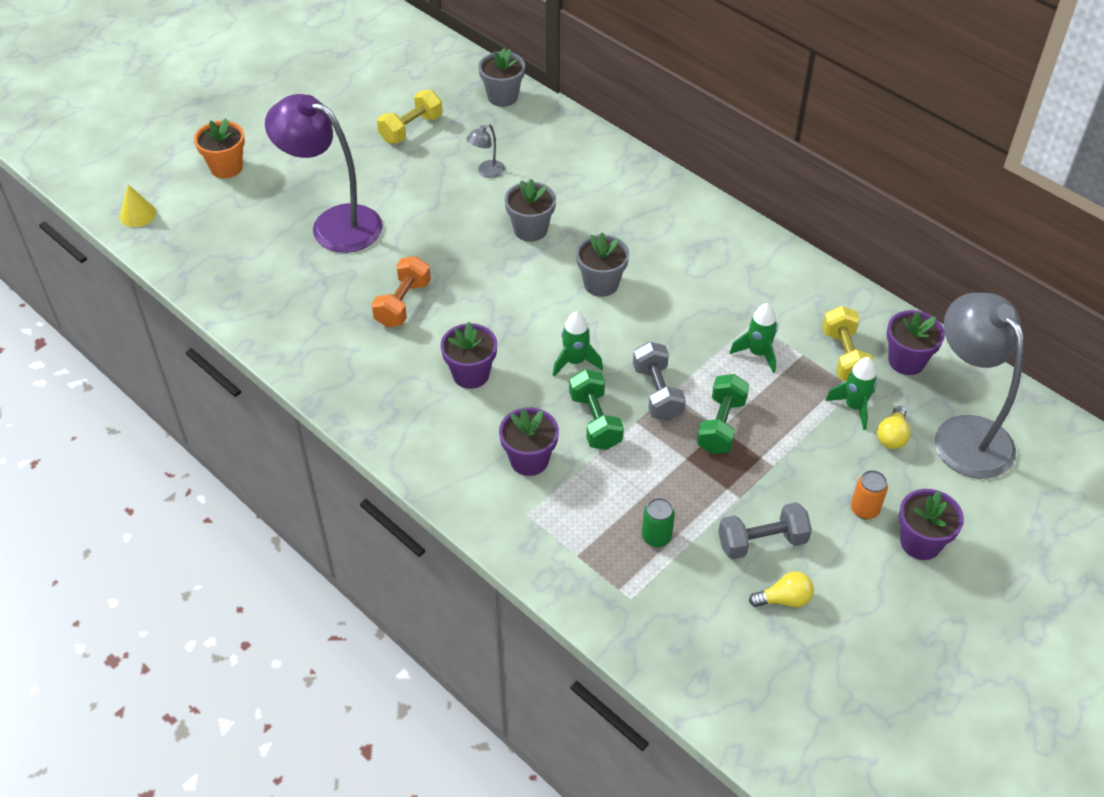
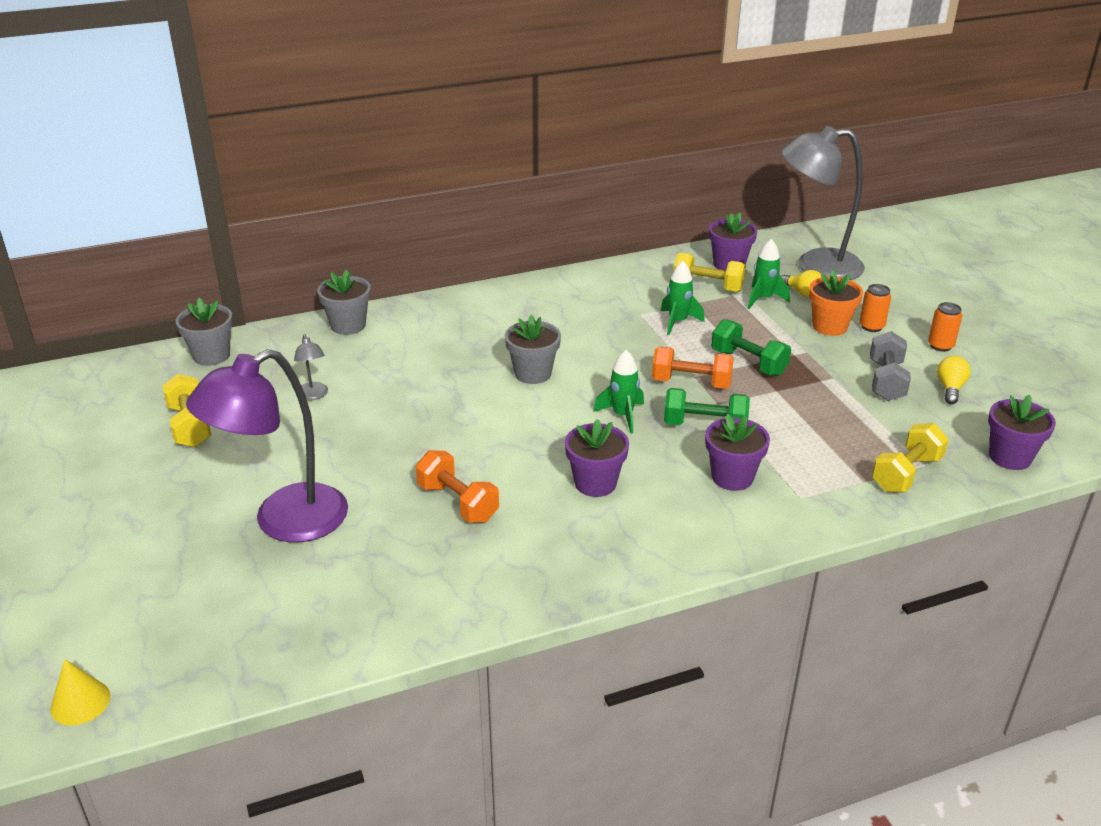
camera: 65 degrees left, 15 degrees down
(226, 167) = (85, 589): orange flower pot -> orange flower pot (829, 326)
(530, 230) = (424, 392): grey flower pot -> grey flower pot (348, 325)
(608, 586) = (906, 474): none -> yellow dumbbell
(656, 537) = (859, 431): green can -> none
(657, 393) = (691, 383): grey dumbbell -> orange dumbbell
(868, 578) = (940, 346): none -> orange can
(920, 542) = (914, 314): purple flower pot -> purple flower pot (1010, 457)

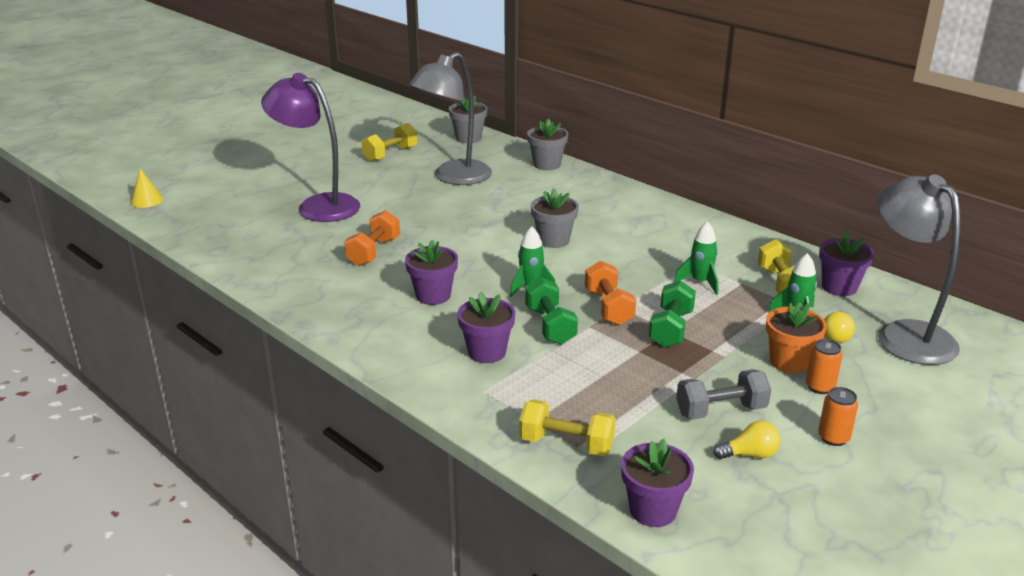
camera: 65 degrees right, 5 degrees down
(313, 395) = (453, 177): grey lamp -> grey lamp, size x2.47

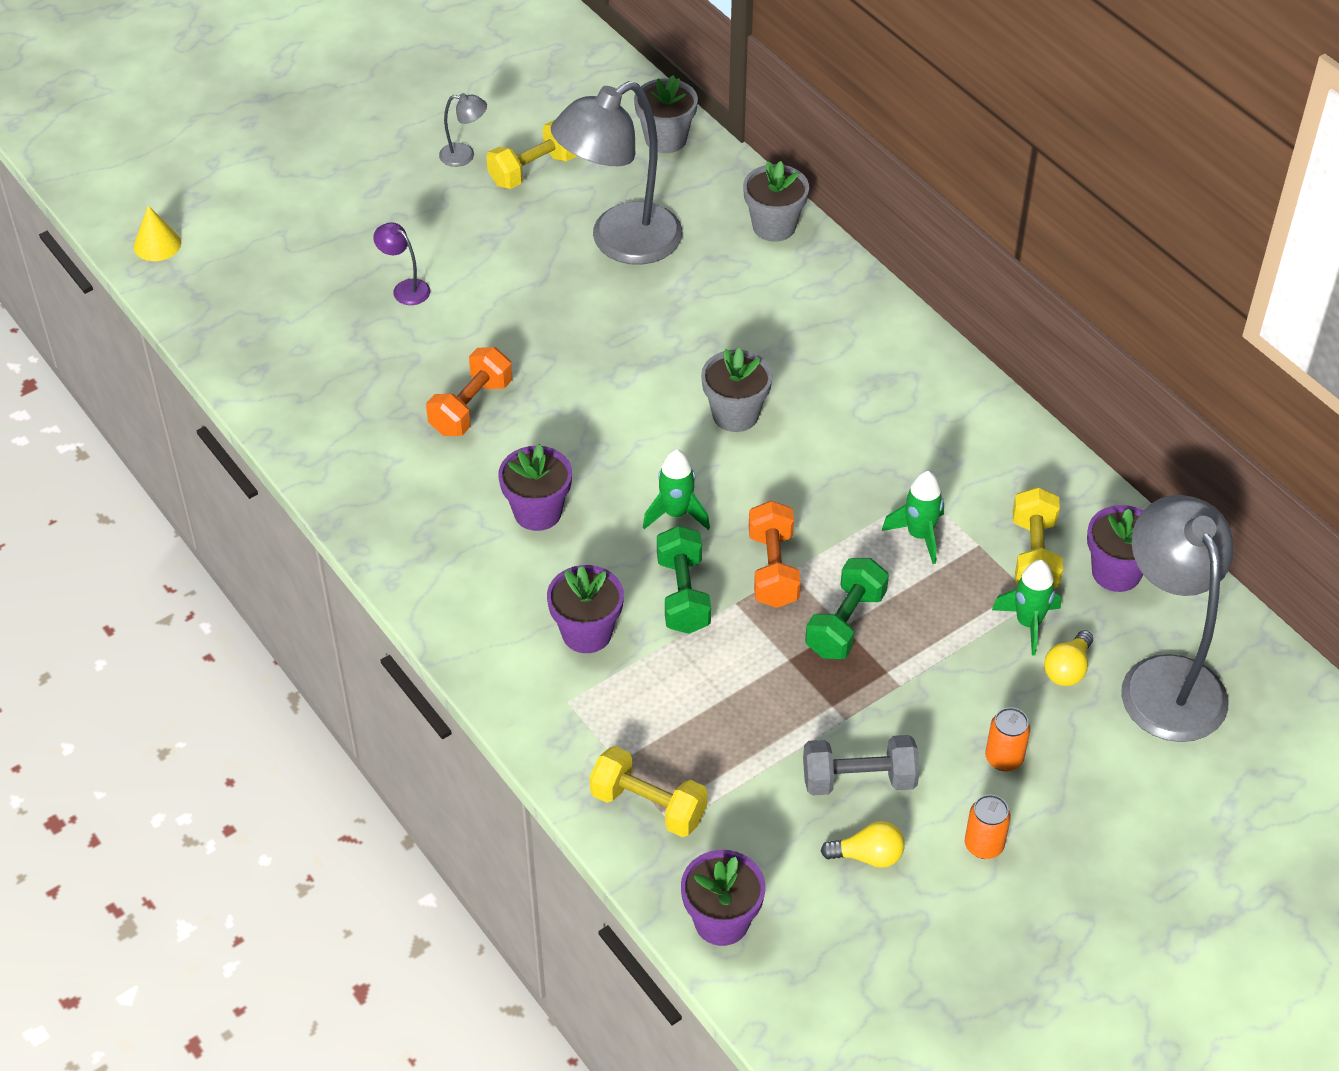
camera: 10 degrees right, 20 degrees up
(318, 206) = (405, 288): purple lamp -> purple lamp, size x0.40
(346, 152) = (464, 155): none -> grey lamp
(789, 362) = (982, 707): orange flower pot -> none

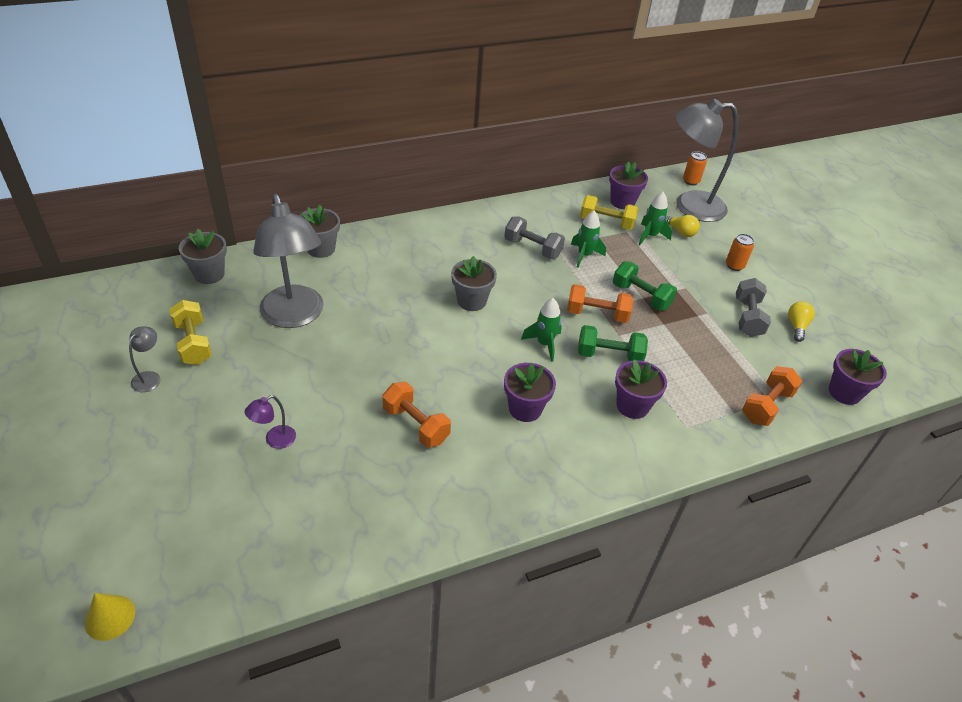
camera: 80 degrees left, 5 degrees down
(648, 806) = (766, 406): yellow dumbbell -> orange dumbbell
(903, 465) = (532, 248): none -> grey dumbbell
(983, 845) = (788, 286): orange can -> orange can (691, 181)

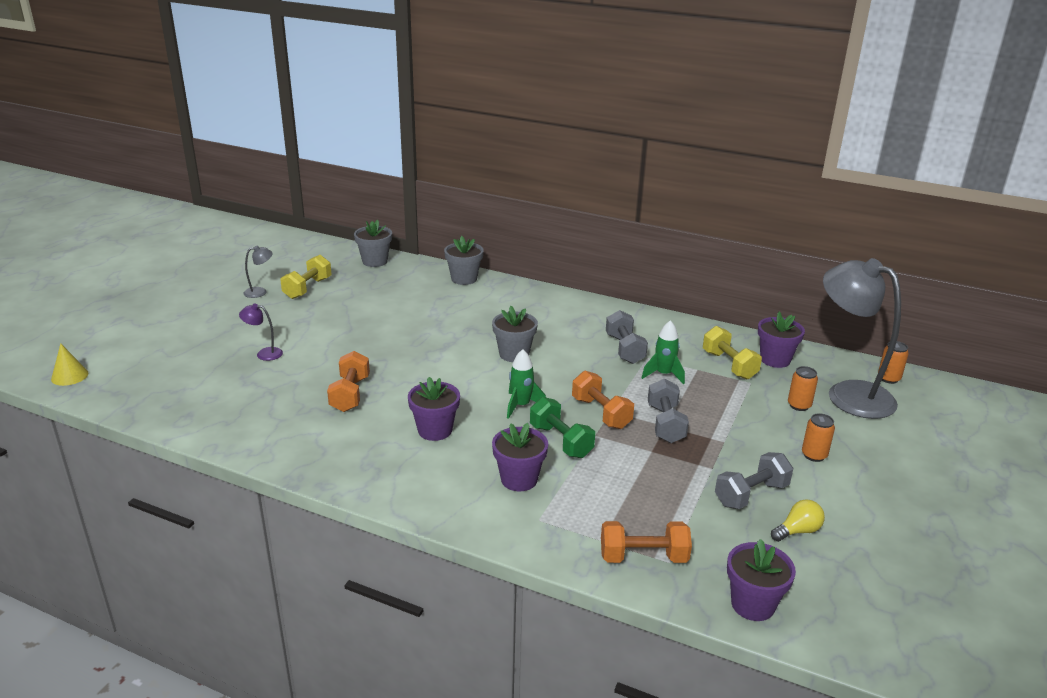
camera: 50 degrees right, 15 degrees down
(295, 316) = (383, 304): grey lamp -> none
(641, 296) = (665, 424): green dumbbell -> grey dumbbell
(650, 236) = (758, 393): green rocket -> none
(680, 232) = (799, 405): yellow light bulb -> orange can

